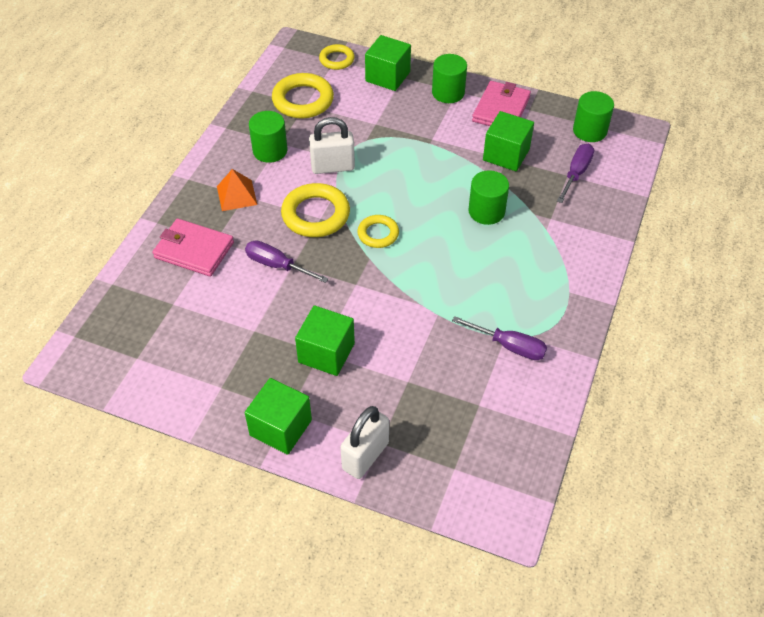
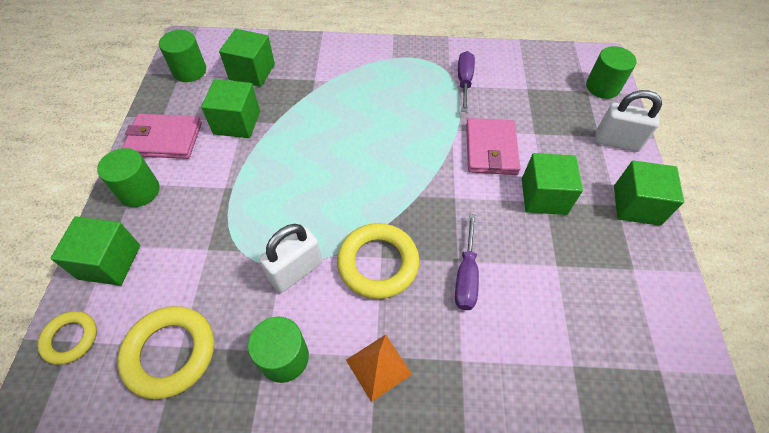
camera: 110 degrees left, 5 degrees up
(194, 250) = (488, 379): pink wallet -> pink wallet (491, 149)
(333, 167) = (296, 271): white padlock -> white padlock turned 75 degrees clockwise
(378, 234) = (383, 197): yellow ring -> none
(486, 211) = (321, 122): green cylinder -> green cylinder (602, 87)
(576, 173) = (252, 72): purple screwdriver -> green cube

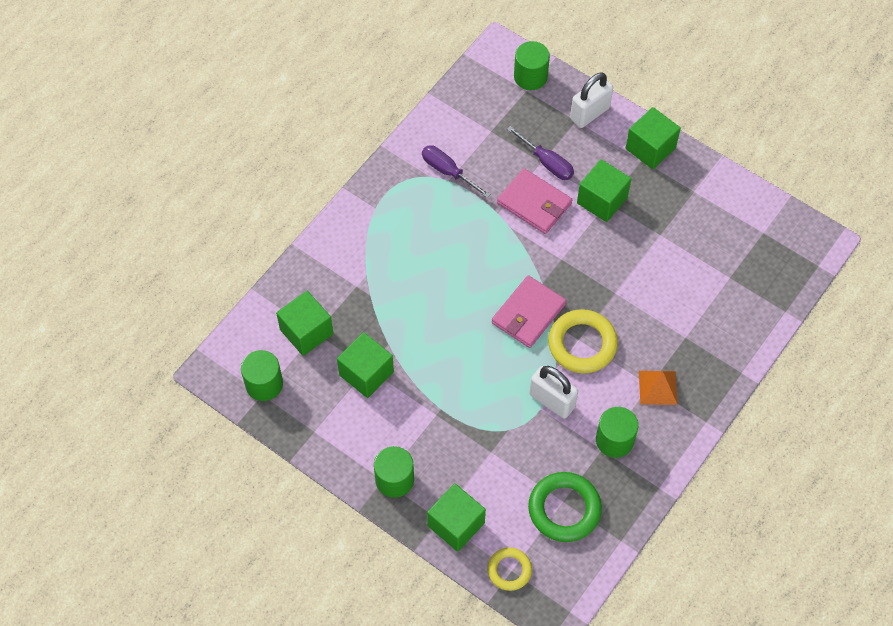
camera: 55 degrees left, 5 degrees up
(164, 139) = (345, 439): pink wallet -> pink wallet (528, 314)
(170, 353) = (564, 509): yellow ring -> green ring
(296, 271) = (552, 401): white padlock -> white padlock turned 45 degrees counterclockwise
(466, 275) = (629, 295): purple screwdriver -> purple screwdriver (546, 162)

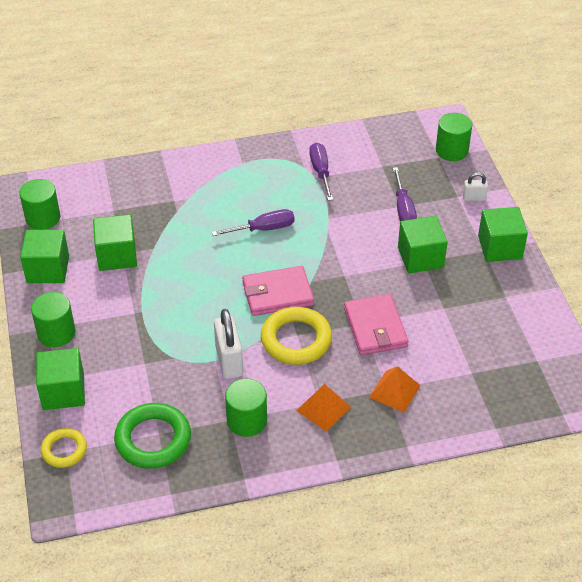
camera: 40 degrees right, 15 degrees down
(306, 332) = (107, 206): green cube -> green cube (48, 269)
(457, 261) = (263, 229): none -> purple screwdriver
(534, 203) = (364, 228): pink wallet -> pink wallet (375, 327)
(590, 113) = (474, 198): white padlock -> white padlock, size x0.55
(692, 334) = (394, 391): none -> orange pyramid

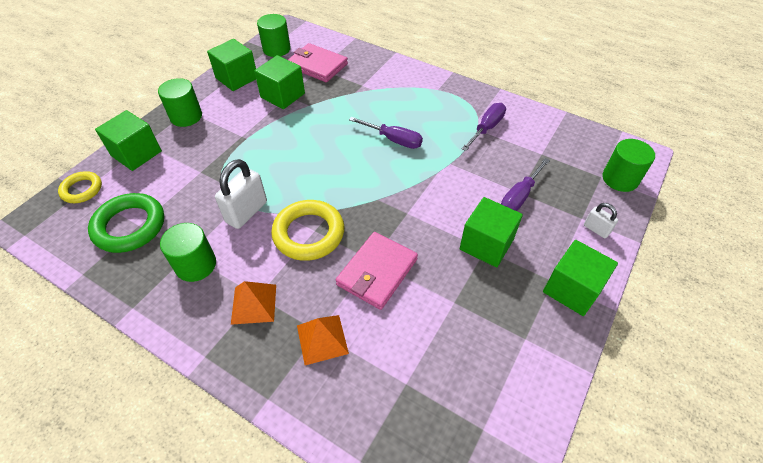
camera: 45 degrees right, 5 degrees up
(277, 294) = (342, 190): pink wallet -> pink wallet (317, 65)

